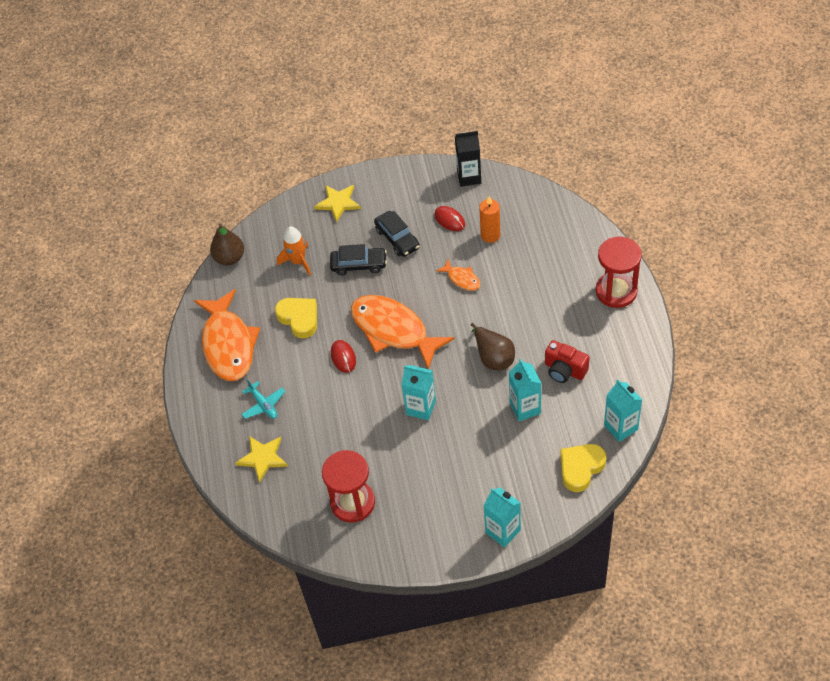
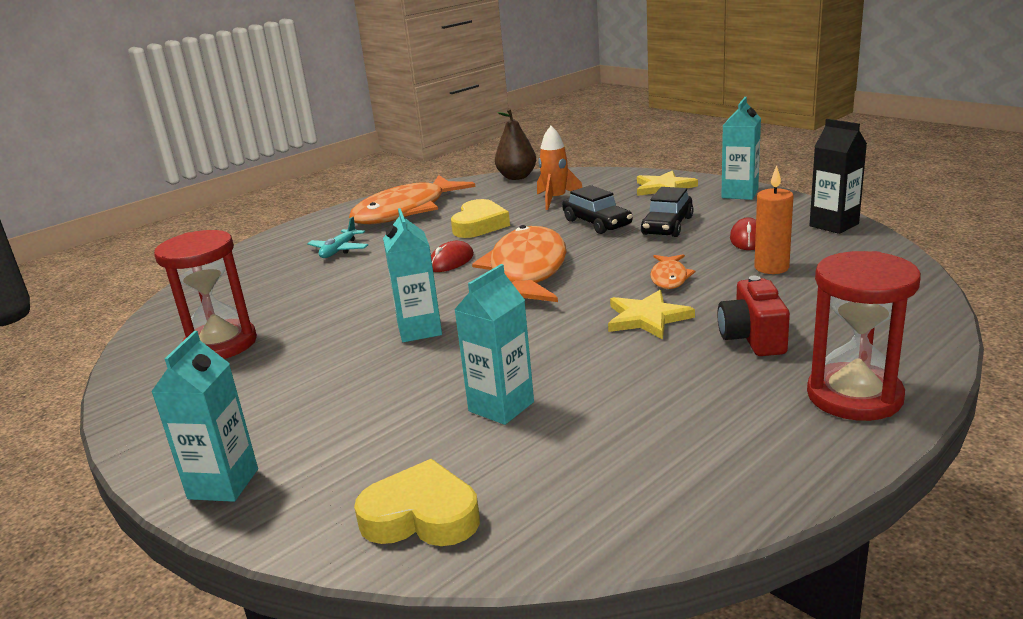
camera: 55 degrees right, 30 degrees down
(263, 458) = (261, 275): yellow star -> yellow star (647, 318)
(493, 357) = (568, 346): brown pear -> none
(564, 370) = (620, 412): red camera -> red camera (752, 338)
(620, 427) = (563, 527): turquoise carton -> turquoise carton (739, 194)

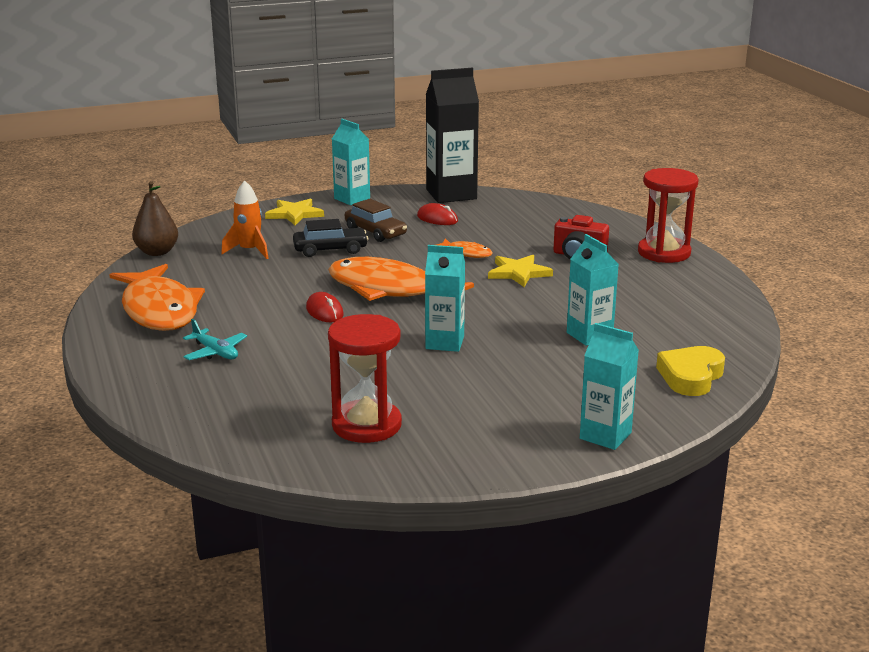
camera: 70 degrees left, 0 degrees up
(479, 225) = (257, 288): yellow heart -> none
(667, 226) = (375, 232): black car -> brown car
(771, 268) = (491, 226): orange candle -> none
(834, 225) = (451, 194): black carton -> black carton, size x1.60

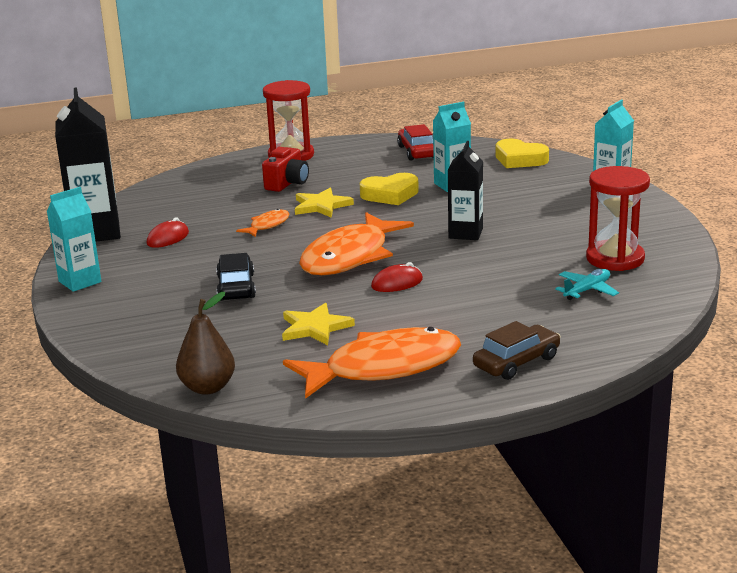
camera: 85 degrees left, 0 degrees up
(215, 352) = (488, 328): turquoise plane -> turquoise plane (587, 290)
(249, 251) = (224, 330): orange rocket -> none
(294, 214) = (114, 311): yellow star -> yellow star (315, 327)
(375, 232) = (193, 266): brown car -> brown car (516, 362)
(445, 343) = (465, 233): turquoise carton -> black carton
(554, 304) = (390, 194): none -> yellow heart
(698, 315) = (417, 152): none -> red car

